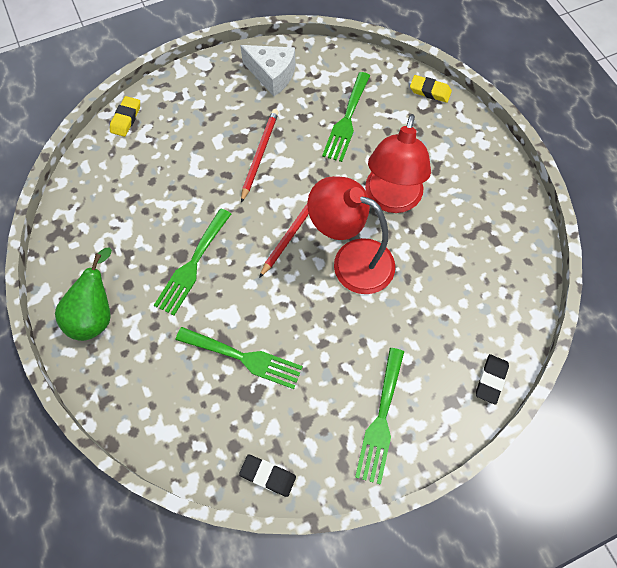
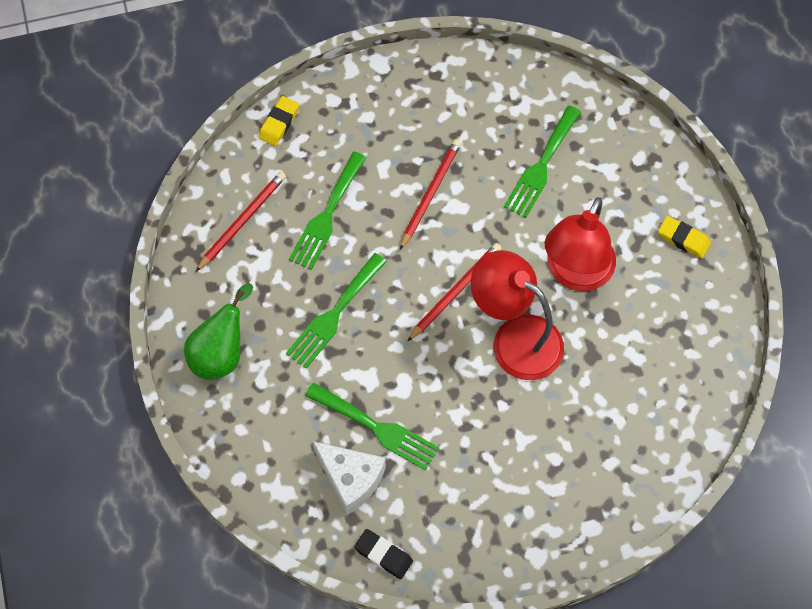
camera: 10 degrees right, 0 degrees up
(103, 200) = (242, 221): none -> red pencil
(272, 75) = (461, 93): white cheese -> white cheese (351, 479)
(381, 420) = (514, 519): green fork -> green fork (327, 215)
(430, 91) = (650, 143): yellow eraser -> yellow eraser (683, 239)
(491, 380) = (643, 497): black eraser -> none

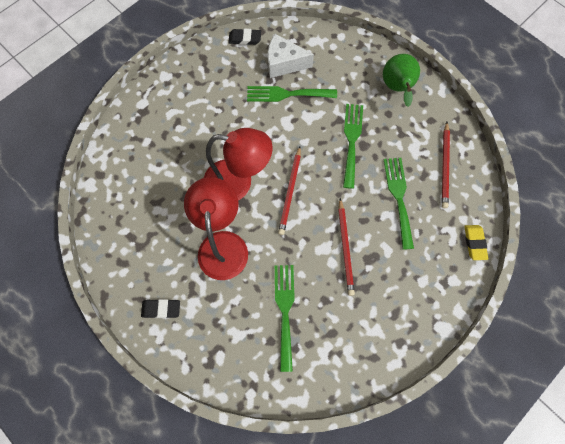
camera: 150 degrees right, 5 degrees up
(683, 239) = (161, 309): yellow eraser -> black eraser

